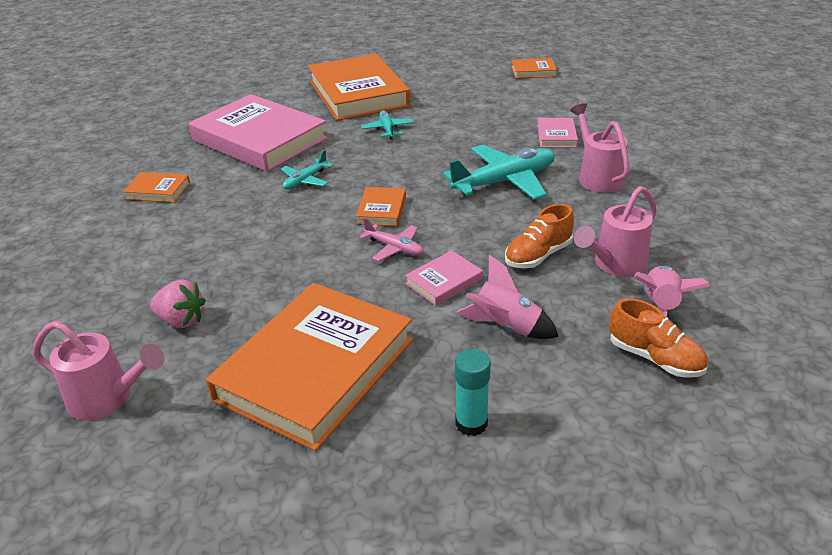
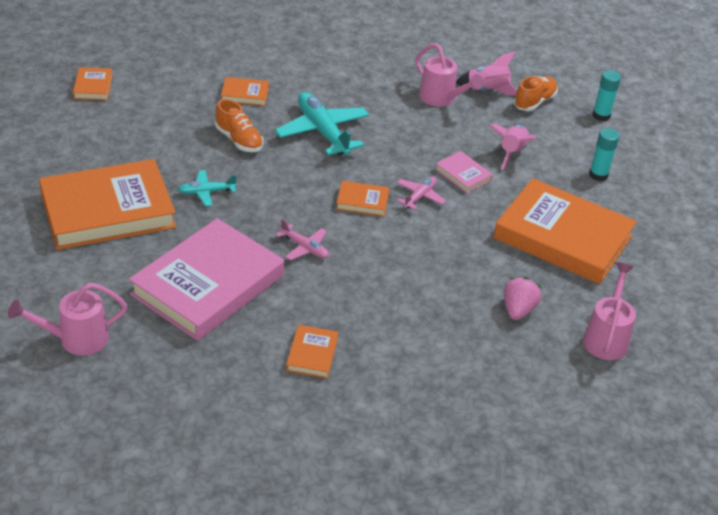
camera: 95 degrees left, 5 degrees up
(305, 180) = (305, 248): turquoise plane -> pink plane
(538, 255) = (430, 129): orange shoe -> orange shoe (239, 140)
(556, 136) = (245, 94): pink book -> orange book
(597, 177) = (321, 85): pink watering can -> pink watering can (76, 339)
(653, 444) = (601, 116): none -> turquoise glue stick

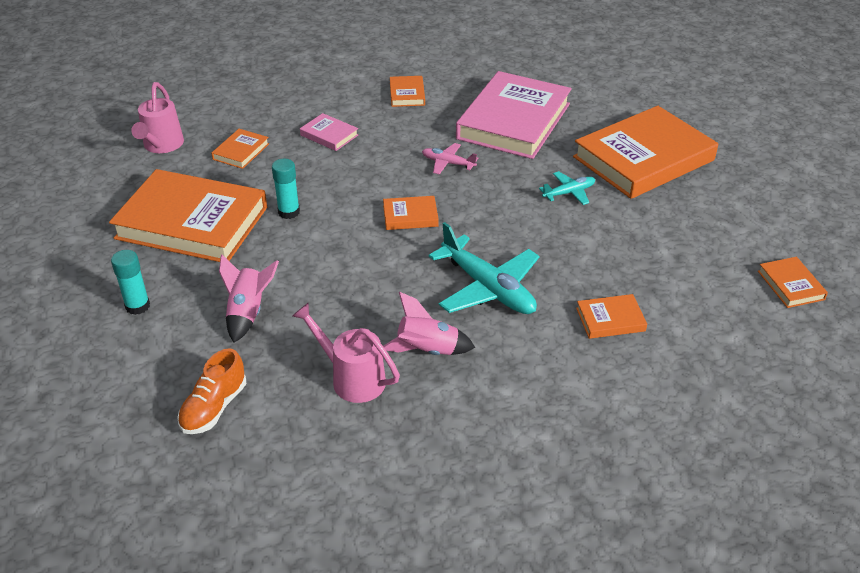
camera: 170 degrees right, 0 degrees up
(76, 339) = (584, 73): pink watering can -> none
(239, 140) = (575, 255): orange shoe -> none
(420, 196) = (351, 234): pink plane -> none
(463, 175) = (306, 269): pink book -> pink book (329, 135)
(487, 91) = (285, 412): pink rocket -> pink rocket (427, 351)
(518, 310) = (241, 151): pink strawberry -> orange book
(601, 116) = (114, 406): turquoise glue stick -> turquoise glue stick (289, 212)

